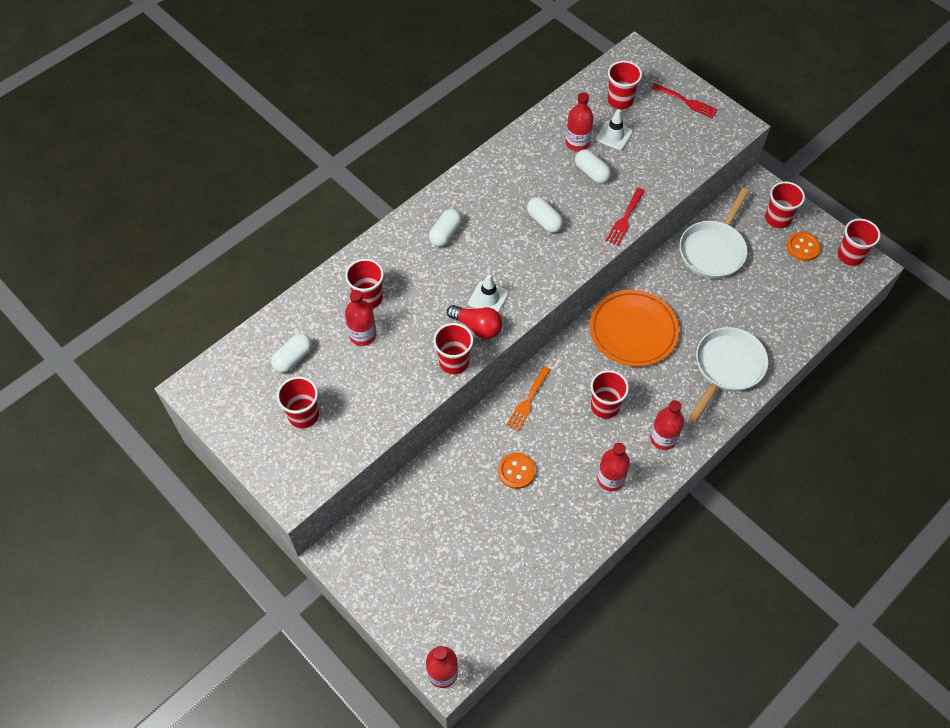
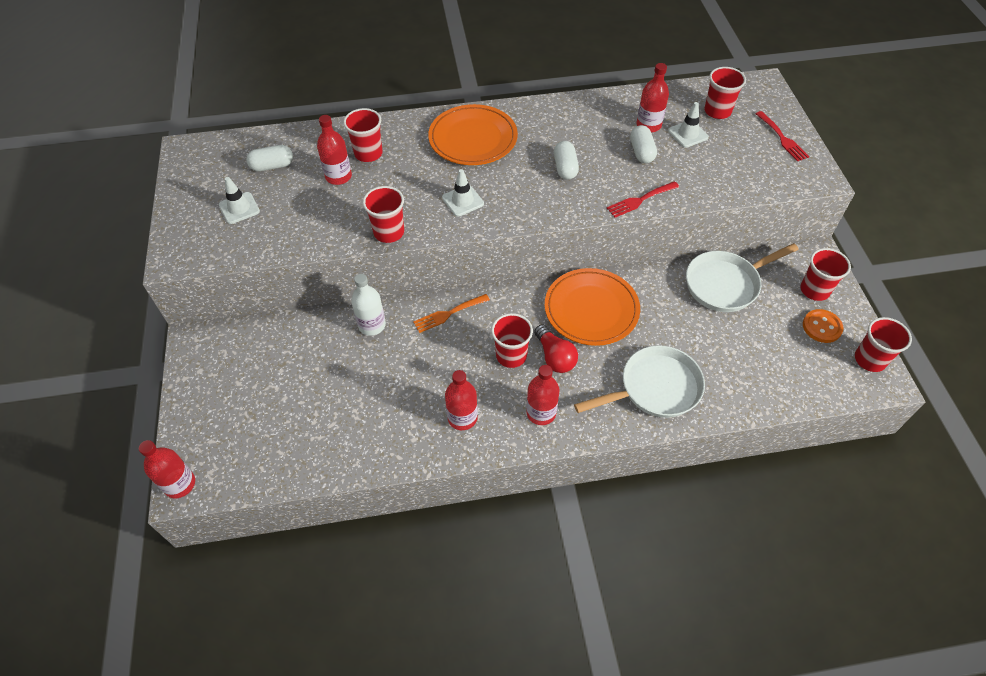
camera: 35 degrees right, 5 degrees down
(303, 415) = (239, 208): red cup -> white traffic cone
(445, 234) = (473, 139): white capsule -> orange plate
(475, 448) = (372, 325): none -> white bottle
(477, 327) = (433, 217): red light bulb -> red light bulb (555, 357)
(516, 471) = (388, 362): orange button -> none

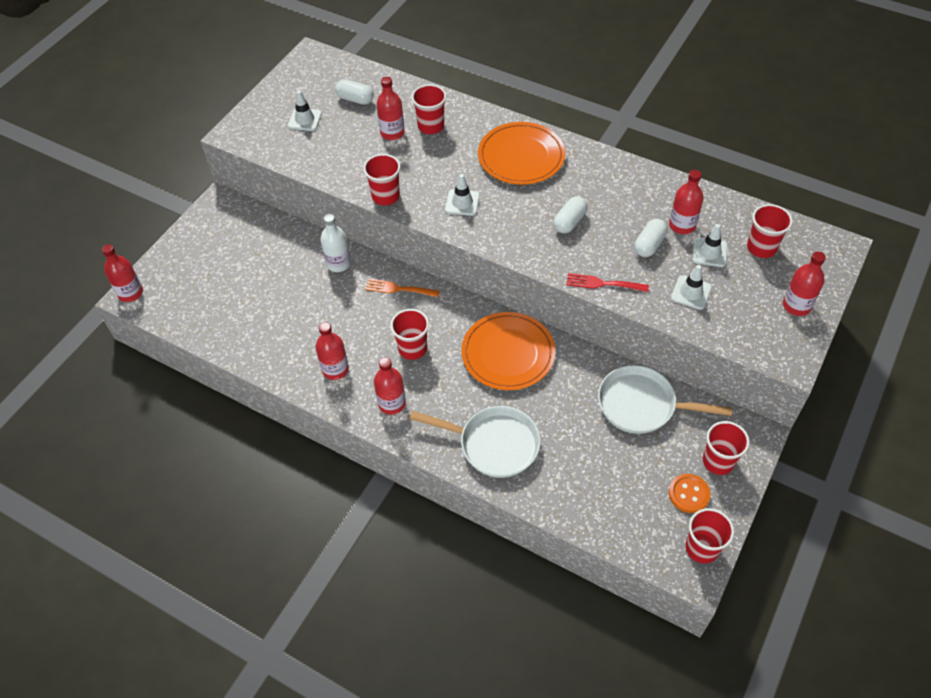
camera: 40 degrees right, 0 degrees up
(555, 357) = (443, 371): red light bulb -> none
(707, 170) = (691, 293): none -> white traffic cone
(782, 138) = (796, 305): red fork -> red bottle

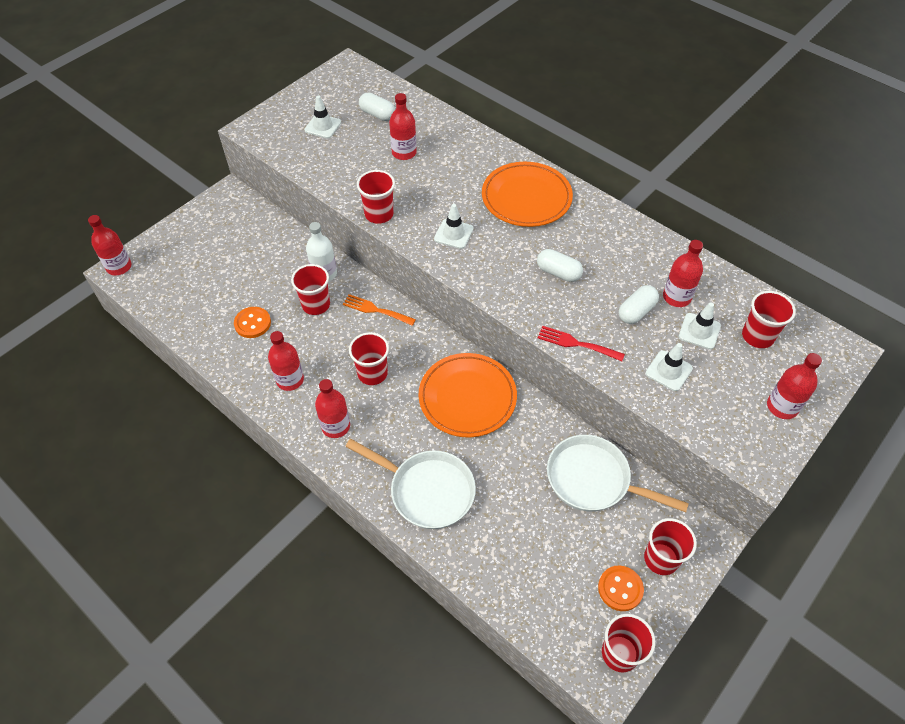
camera: 10 degrees right, 0 degrees up
(282, 323) = (252, 323): none -> orange button
(431, 126) = (444, 152): red cup -> red cup (316, 305)
(569, 222) = (558, 272): white capsule -> white capsule turned 75 degrees clockwise

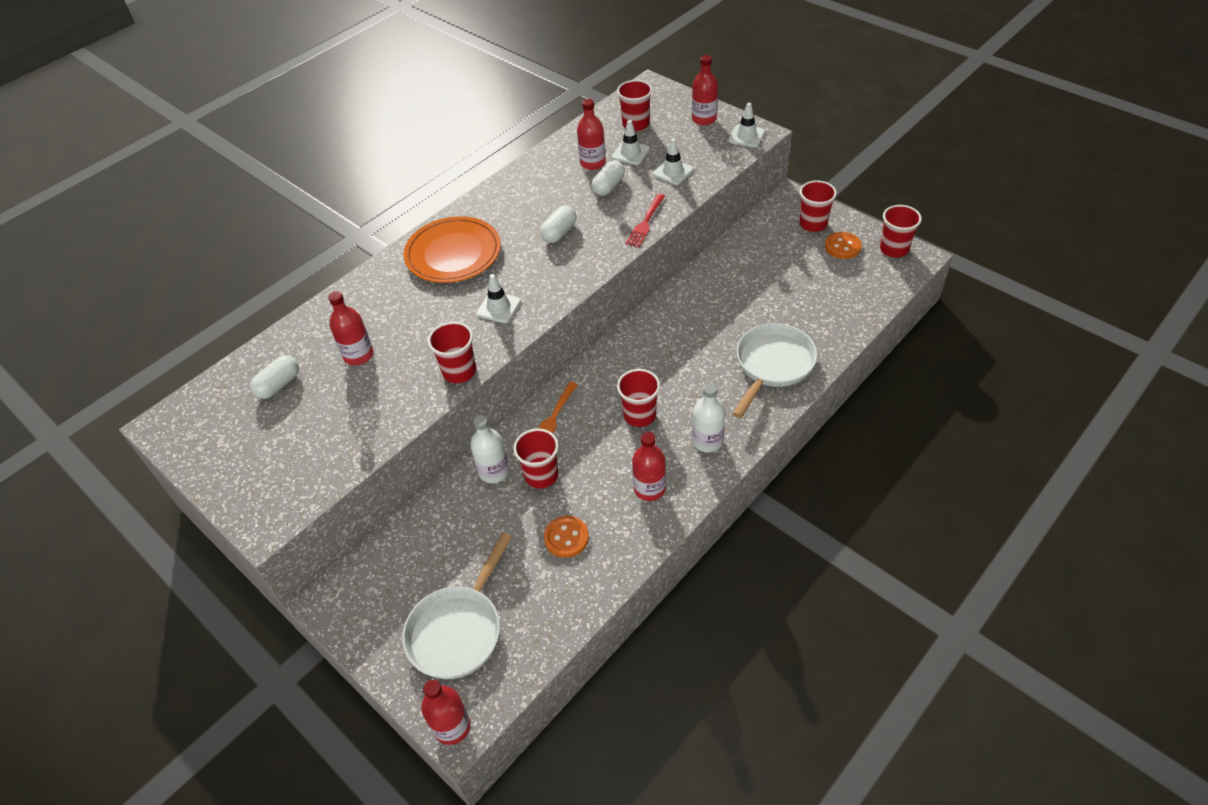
camera: 85 degrees left, 5 degrees down
(323, 126) = (285, 440): white traffic cone -> white traffic cone (746, 136)
(336, 426) = (707, 441): red bottle -> white bottle
(467, 397) = (667, 339): orange plate -> none
(593, 480) = (748, 258): white pan -> white pan (458, 630)
(636, 311) = (608, 186): white capsule -> white capsule turned 75 degrees clockwise

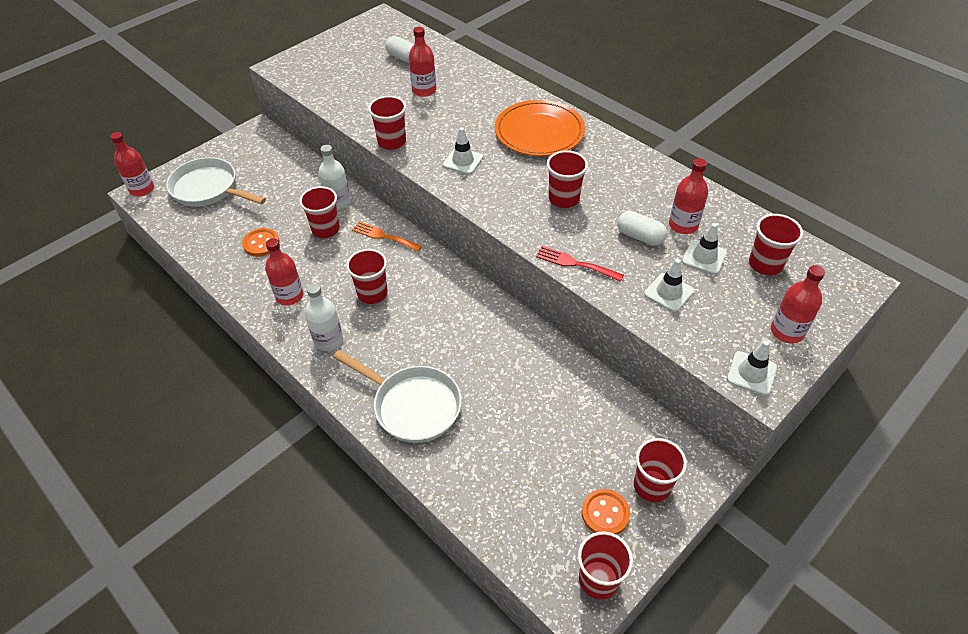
camera: 90 degrees right, 0 degrees up
(559, 232) = (564, 199): white capsule -> red cup

